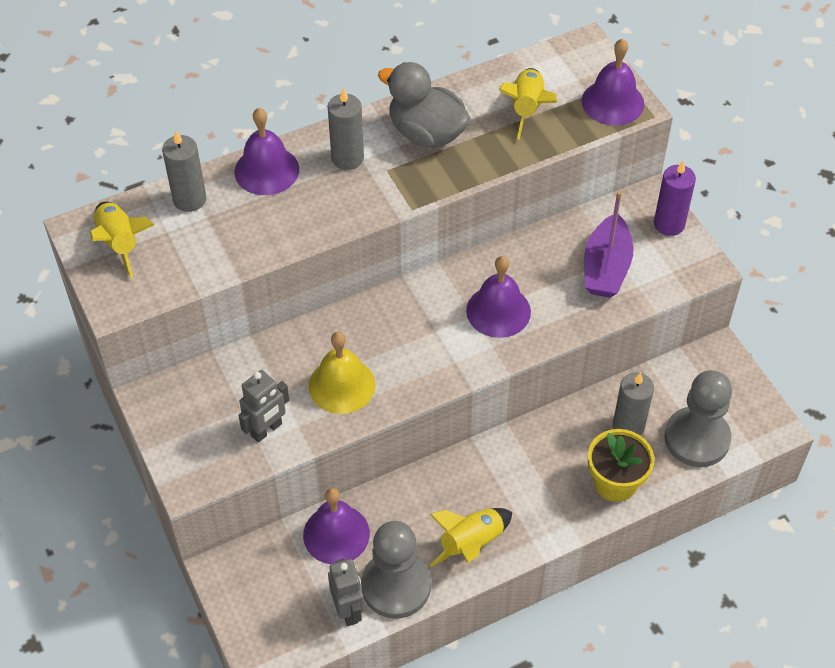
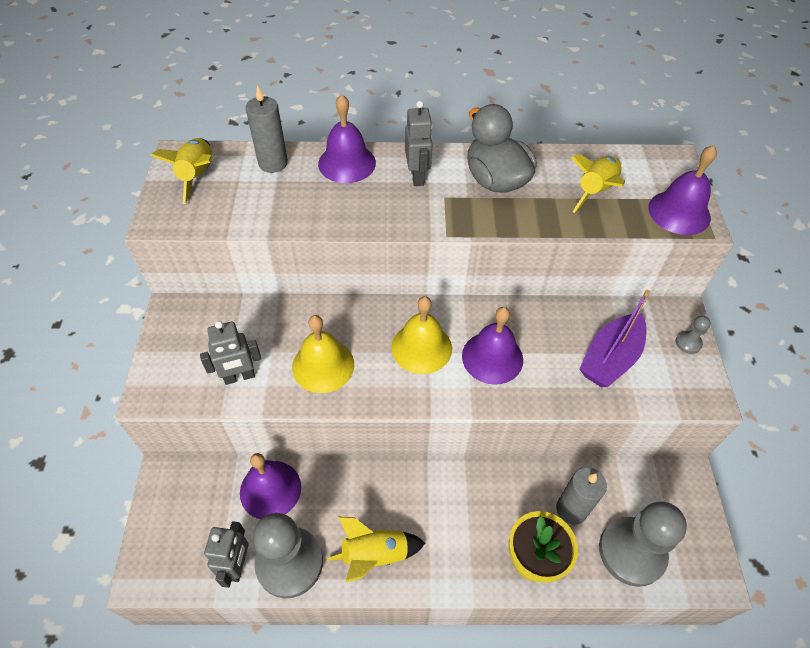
camera: 25 degrees right, 0 degrees up
(347, 158) = (417, 176): grey candle -> grey robot
(426, 329) = (421, 347): none -> yellow bell
(669, 224) = (688, 343): purple candle -> grey pawn

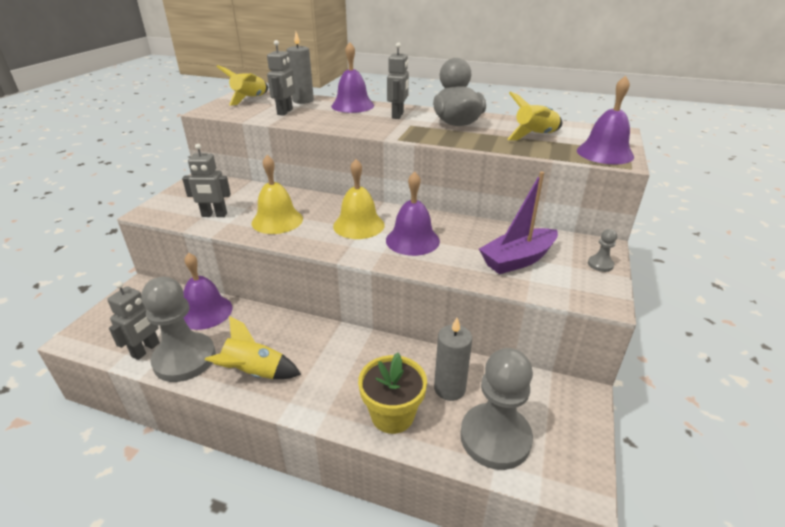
camera: 20 degrees right, 20 degrees down
(268, 200) = (285, 112): none -> grey robot

